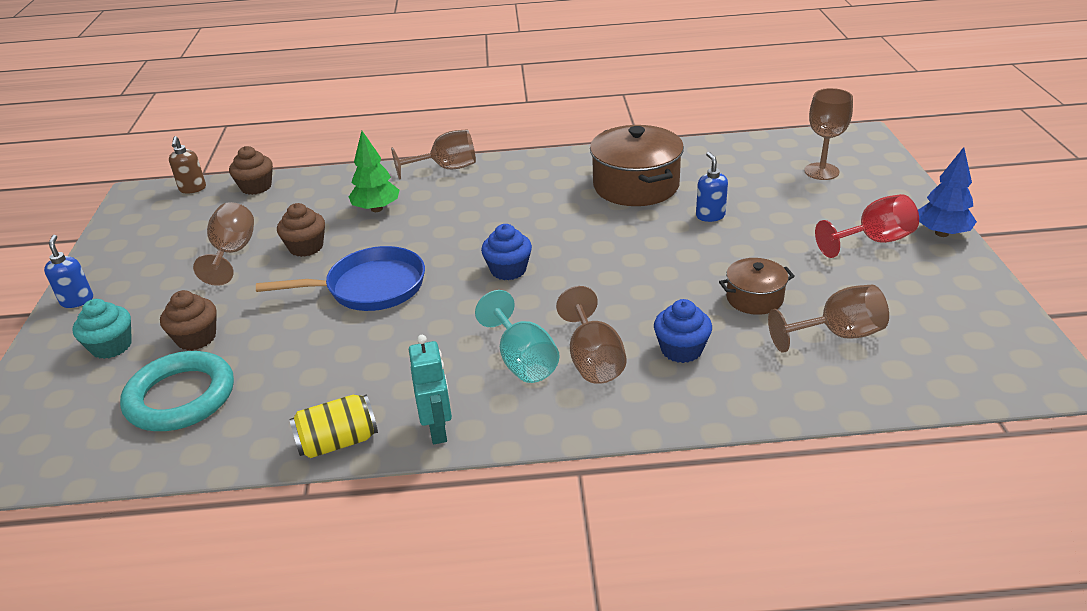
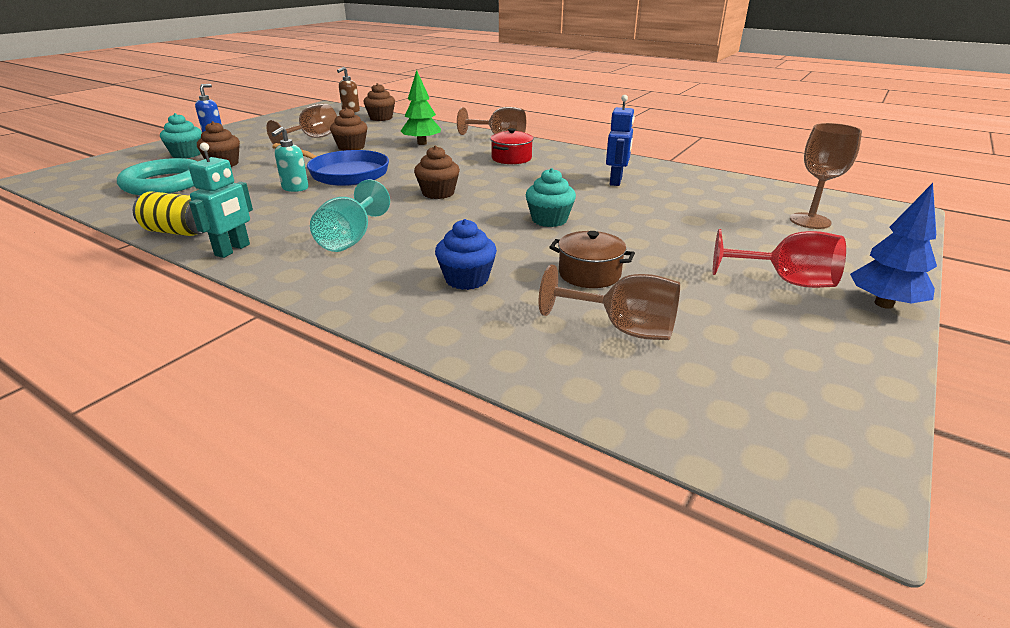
camera: 35 degrees right, 5 degrees down
(354, 331) = (295, 188): none -> turquoise soap dispenser
(503, 194) = (511, 158): none -> red pot
(508, 270) = (438, 193): blue cupcake -> brown cupcake
(593, 360) = (394, 257): brown goblet -> none
(636, 186) = (616, 181): brown pot -> blue robot
(649, 257) = (549, 220): none -> turquoise cupcake
(710, 216) = (646, 214): blue soap dispenser -> none

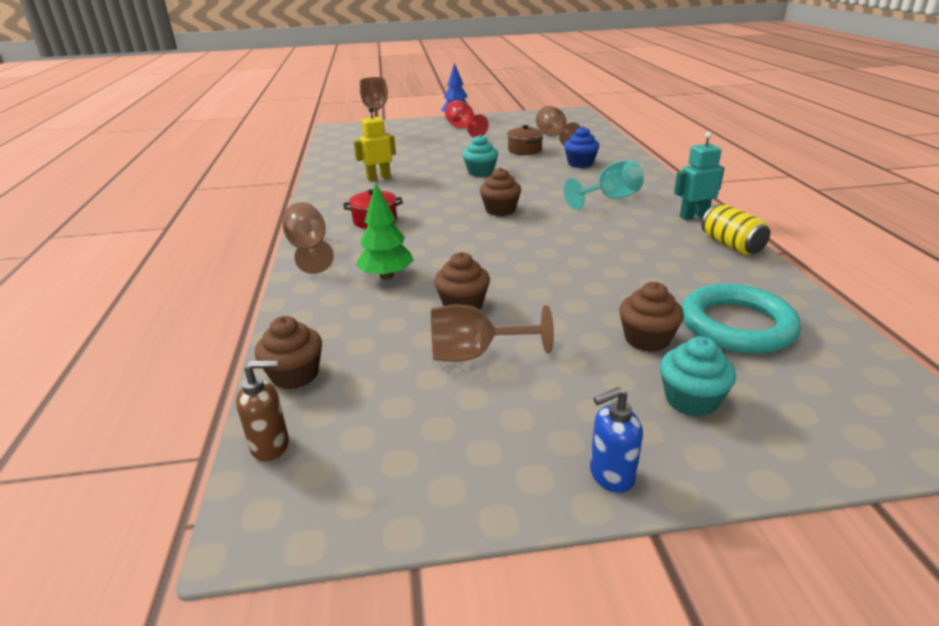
camera: 130 degrees left, 0 degrees up
(295, 188) = (600, 258): turquoise soap dispenser -> none
(344, 173) = (534, 260): blue pan -> none
(616, 181) = (378, 178): blue robot -> yellow robot

